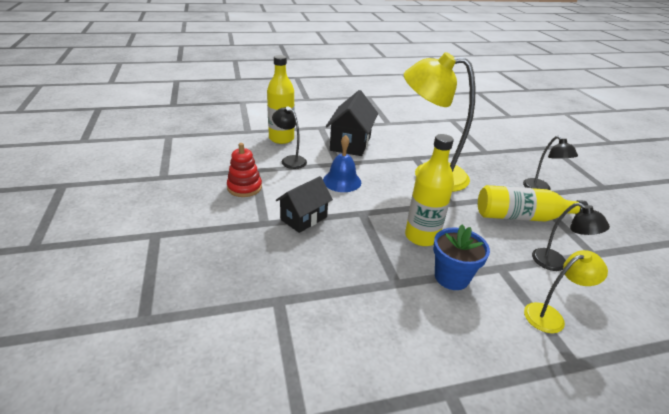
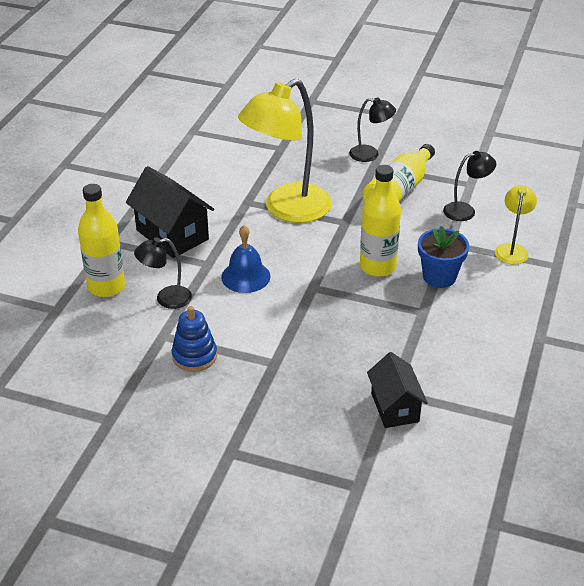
camera: 55 degrees left, 5 degrees up
(244, 187) = (194, 356): red stacking toy -> blue stacking toy
(304, 218) = (289, 331): black house -> black house (394, 407)

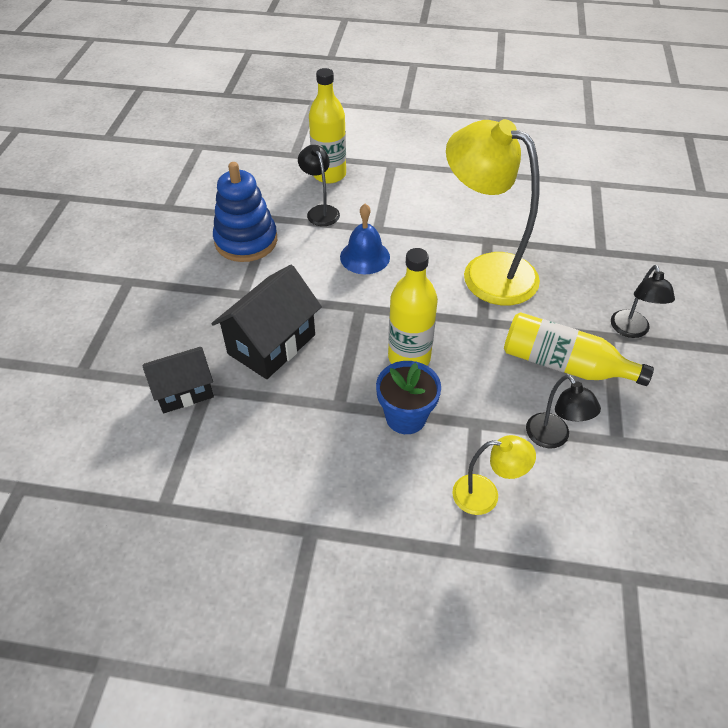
camera: 80 degrees right, 10 degrees up
(172, 235) = (414, 199): black house -> black house (271, 344)
(194, 356) = (246, 241): blue stacking toy -> blue stacking toy, size x1.52

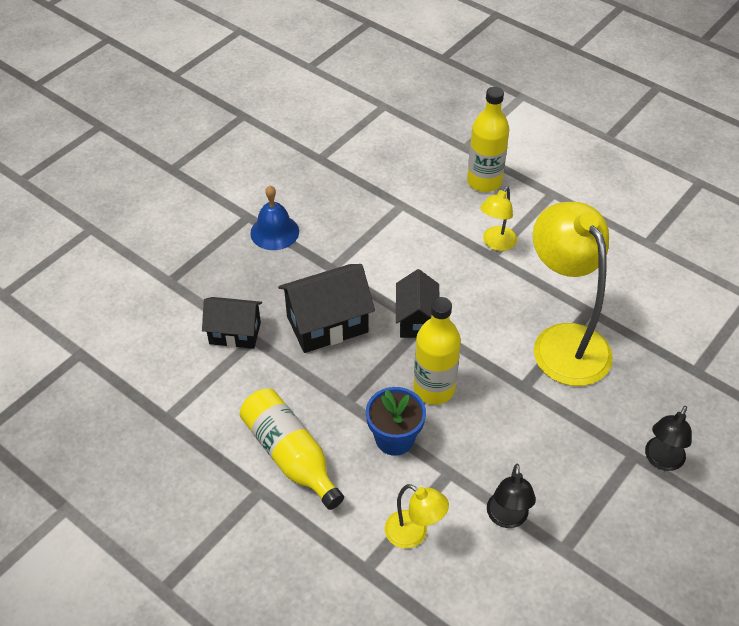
camera: 30 degrees right, 0 degrees up
(246, 241) = (366, 219): blue stacking toy -> none
(320, 211) = (450, 216): black lamp -> none
(351, 306) = (416, 320): none -> black house
(365, 257) = (460, 278): blue bell -> blue bell (274, 232)
(374, 218) = (496, 243): none -> yellow lamp
(564, 364) = (569, 461): yellow bottle -> yellow bottle (290, 455)

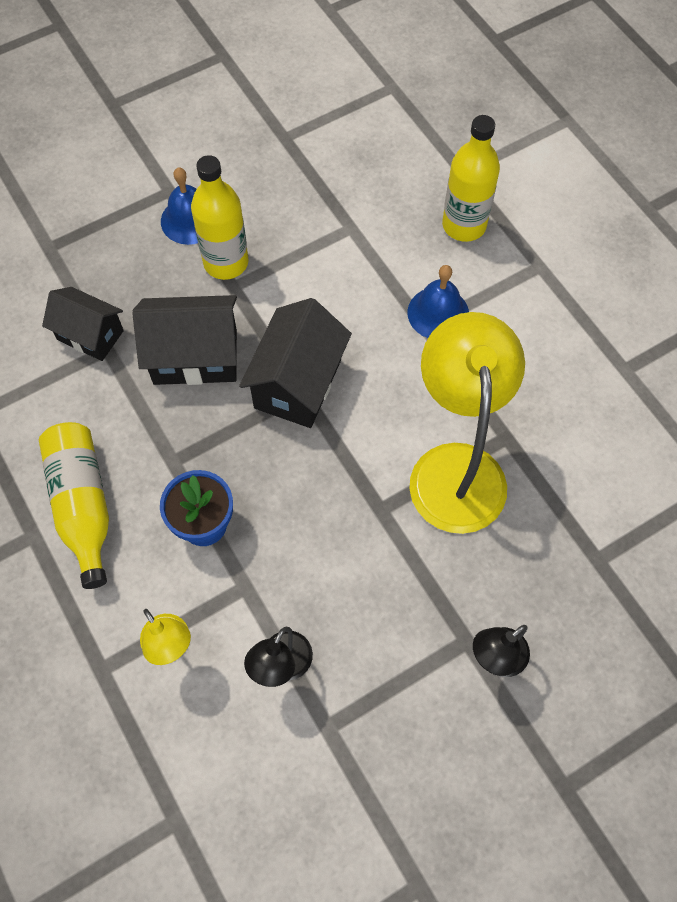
camera: 20 degrees right, 15 degrees up
(416, 320) = (298, 383): black house -> black house, size x1.50
(434, 389) = (276, 478): yellow bottle -> yellow bottle (226, 262)
(496, 243) = (438, 313): yellow lamp -> blue bell

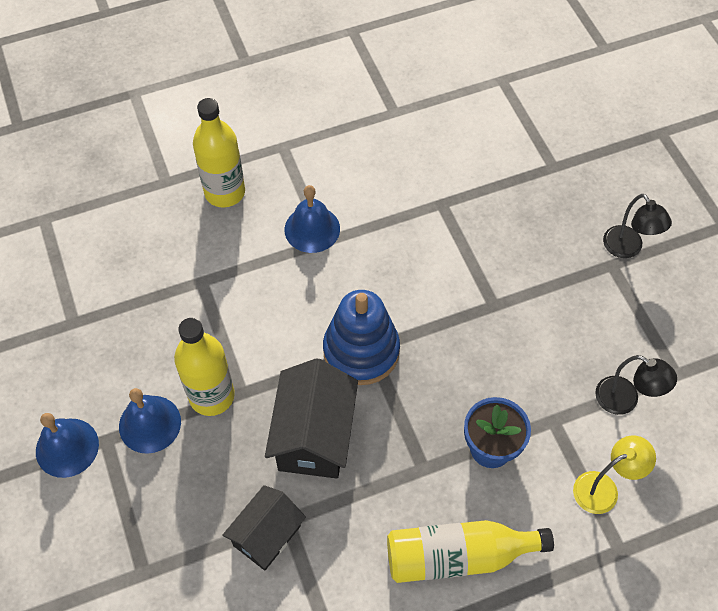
camera: 80 degrees left, 5 degrees down
(159, 164) = (67, 447): none -> blue bell
(298, 383) = (361, 351): black house -> blue stacking toy
(456, 467) = (463, 244): yellow lamp -> none

